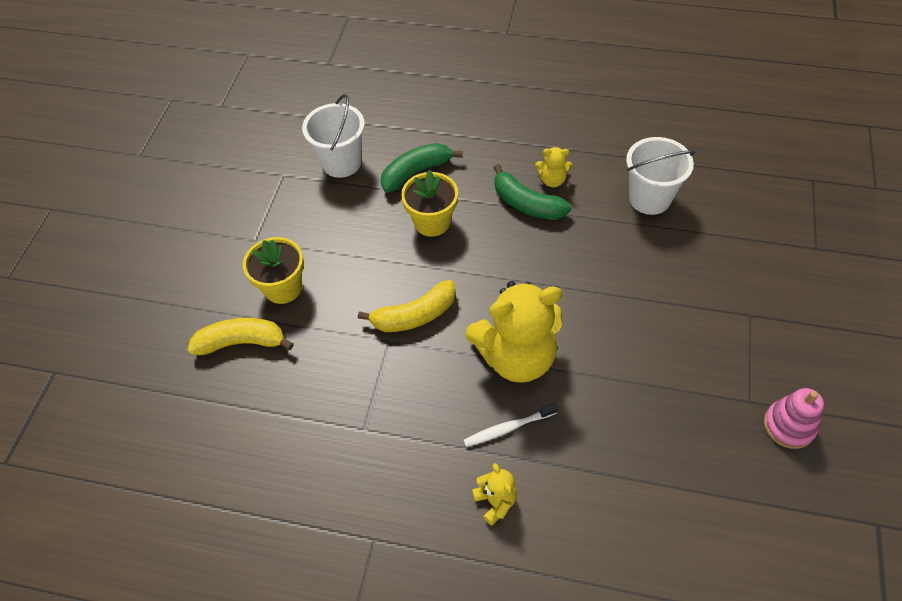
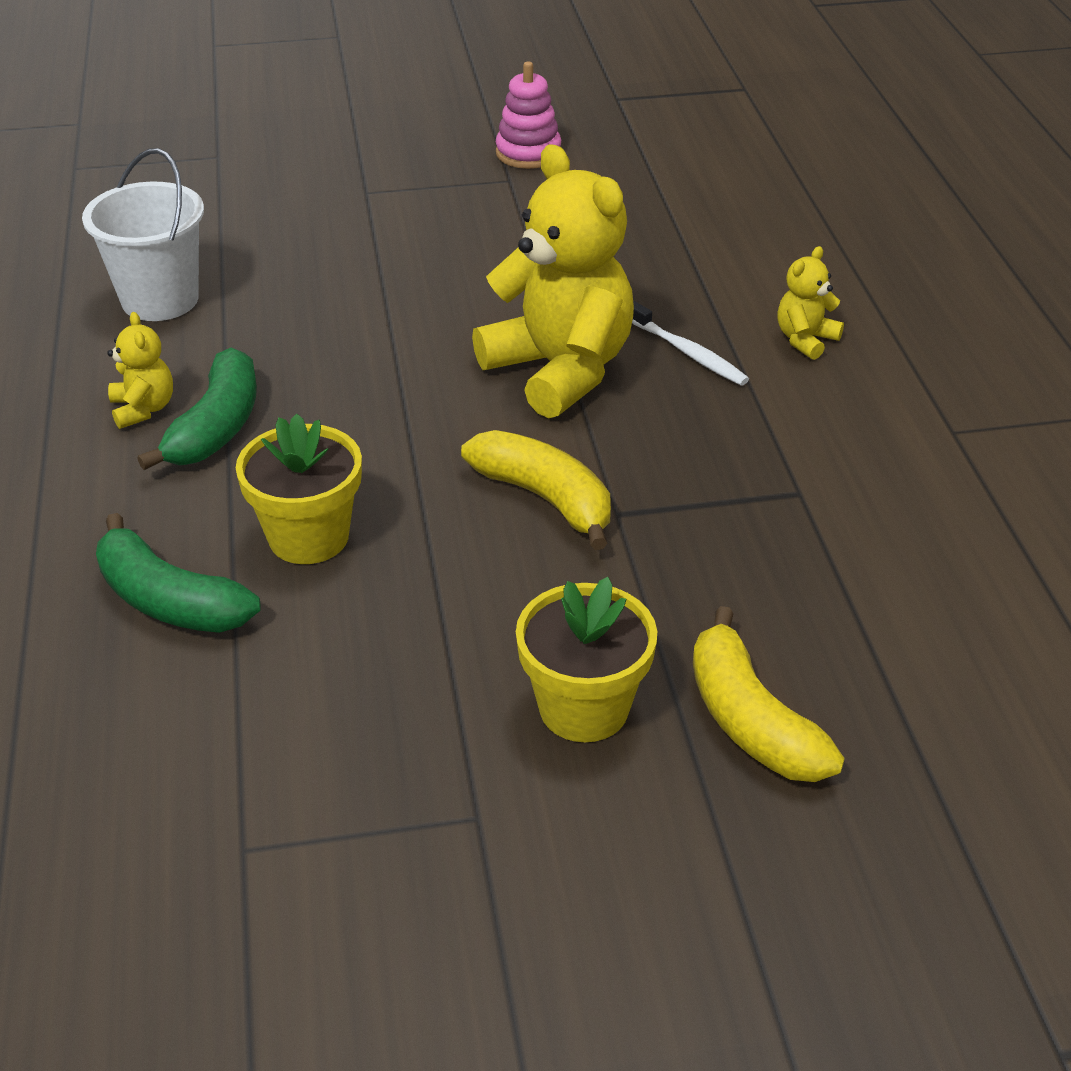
camera: 115 degrees left, 15 degrees down
(341, 163) = (170, 742): white bucket -> none

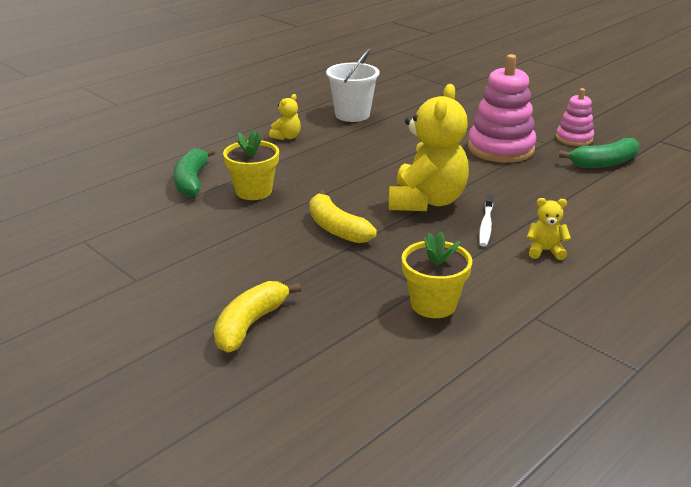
camera: 55 degrees right, 10 degrees down
(216, 427) = (293, 152): green banana -> green banana (604, 163)
(478, 224) = (501, 148): none -> pink stacking toy
(545, 498) = (336, 228): yellow banana -> yellow banana turned 135 degrees clockwise
(584, 708) = (218, 281): yellow flower pot -> yellow flower pot (433, 304)

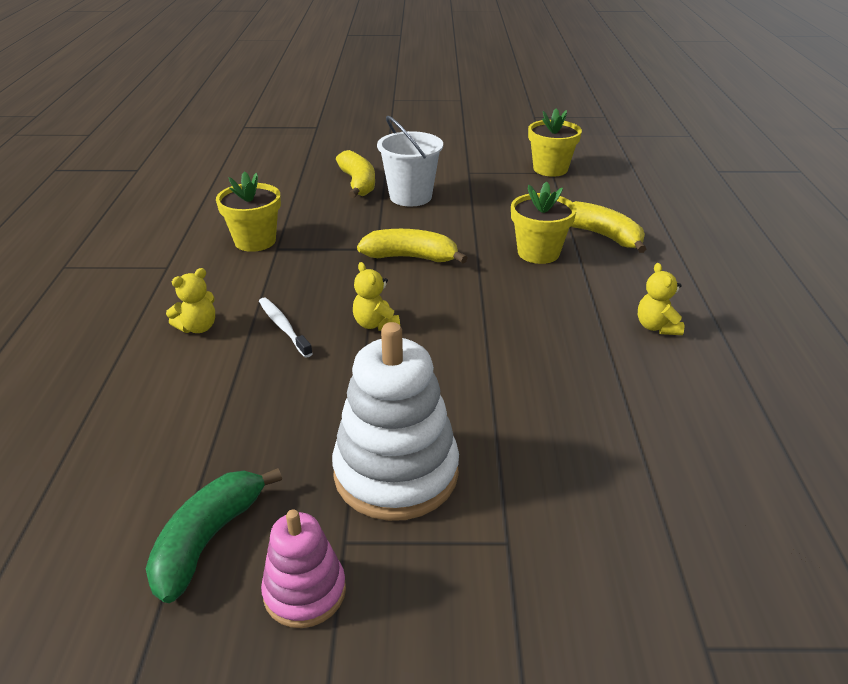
camera: 135 degrees right, 5 degrees up
(76, 244) = (550, 169): none -> yellow flower pot
(192, 181) = (603, 236): green banana -> yellow banana
(352, 115) = (684, 417): white bucket -> white bucket (410, 197)
(426, 201) = (375, 324): yellow teddy bear -> yellow teddy bear, size x0.44
(501, 148) = (396, 473): pink stacking toy -> white stacking toy

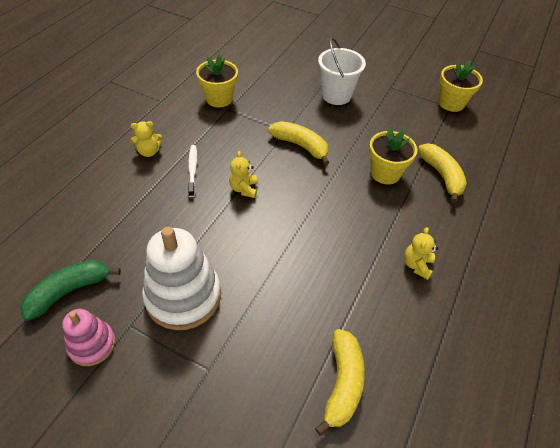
camera: 25 degrees right, 15 degrees up
(358, 183) = (311, 73): yellow banana -> yellow banana (342, 383)

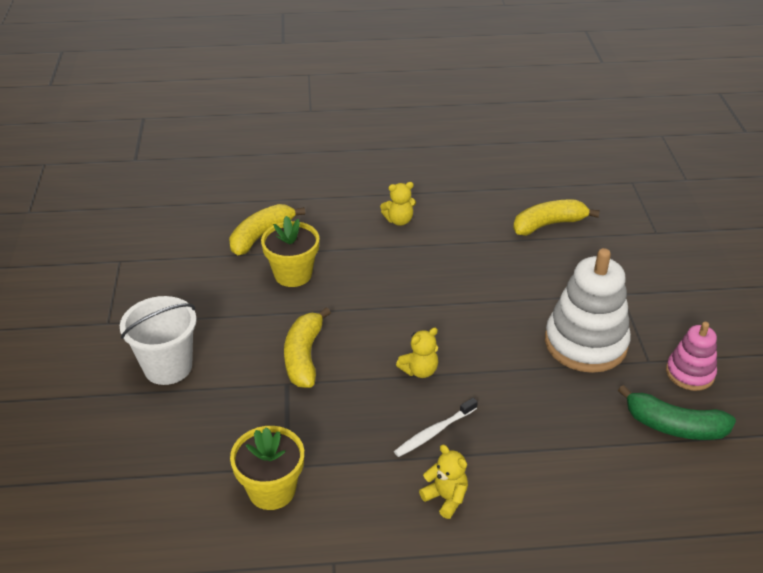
camera: 120 degrees left, 10 degrees down
(451, 103) = (112, 261): yellow flower pot -> none

